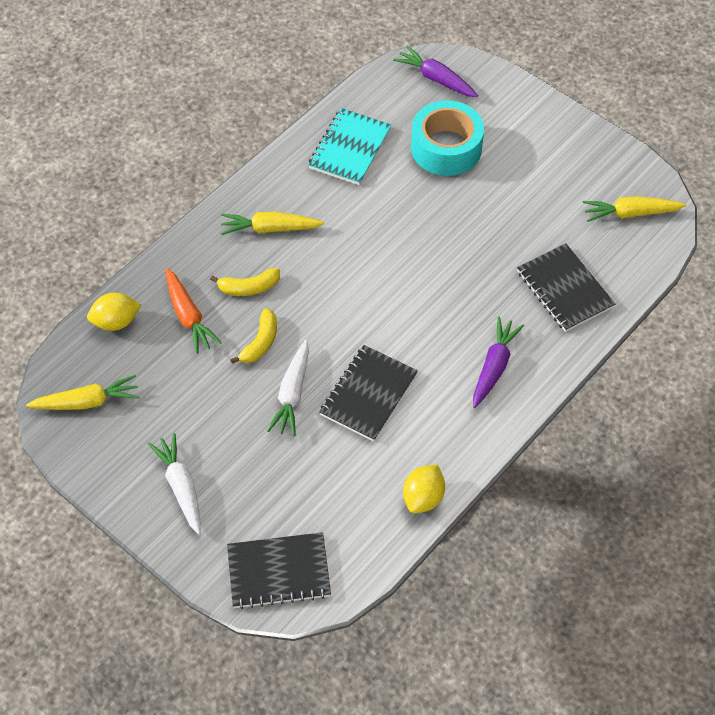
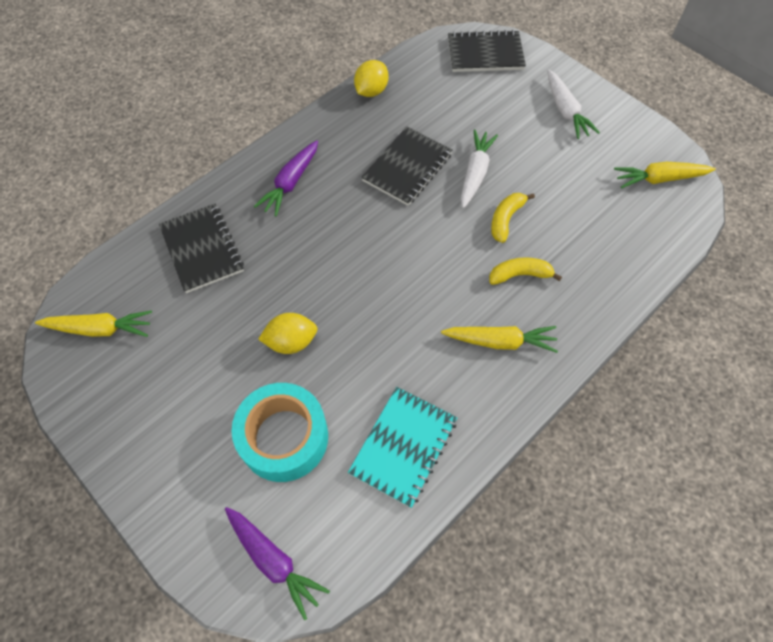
camera: 175 degrees left, 5 degrees up
(116, 322) = (649, 249): yellow lemon -> yellow lemon (291, 342)
(188, 316) = (578, 250): orange carrot -> none

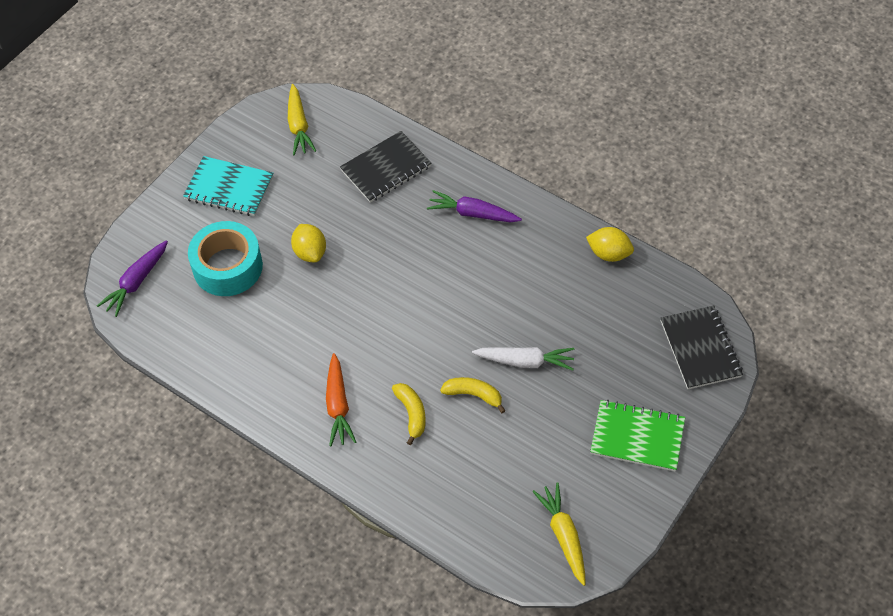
camera: 80 degrees right, 5 degrees down
(404, 447) = (231, 348): turquoise notebook -> turquoise notebook (229, 188)
(407, 168) = (516, 302): black notebook -> none
(500, 341) = (338, 405): yellow carrot -> orange carrot
(565, 111) = (637, 437): white carrot -> green notebook

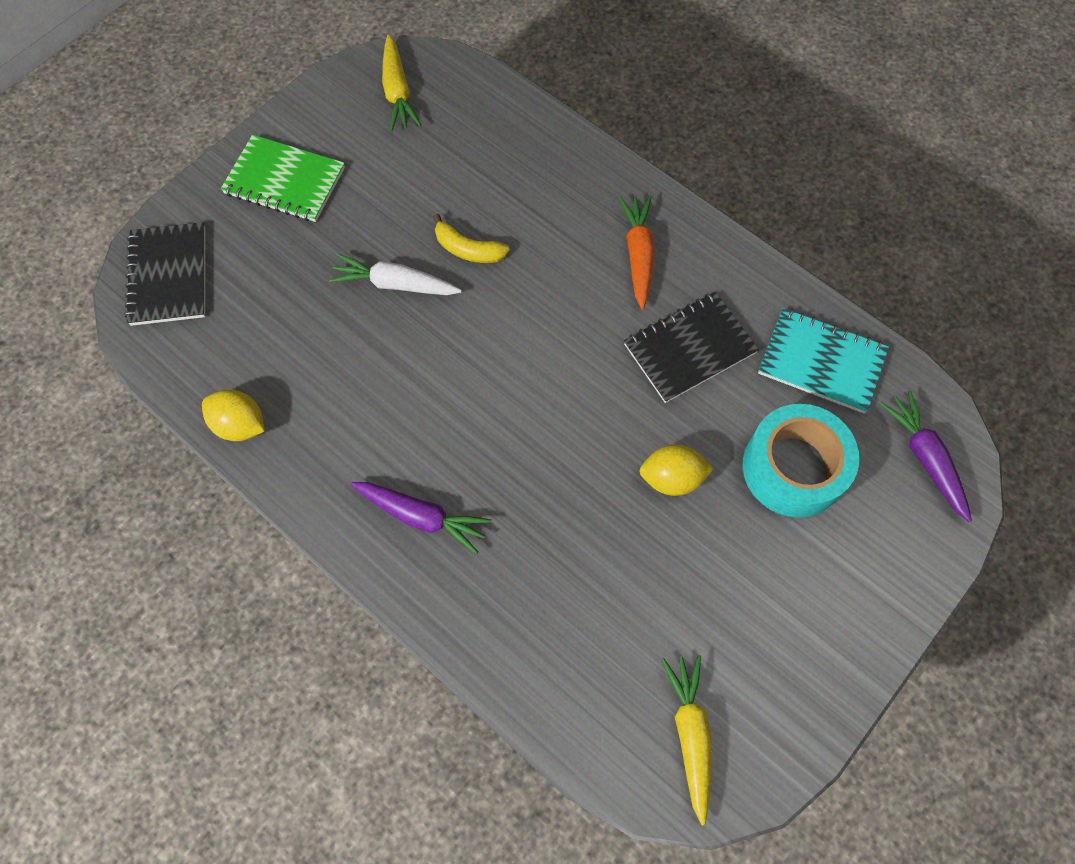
camera: 175 degrees left, 10 degrees up
(136, 282) = (925, 458): purple carrot -> purple carrot turned 60 degrees counterclockwise
(229, 188) = (802, 612): turquoise notebook -> turquoise notebook (821, 362)
(310, 252) = (672, 478): yellow lemon -> yellow lemon turned 75 degrees counterclockwise
(386, 169) = (546, 620): black notebook -> black notebook (689, 348)
(411, 413) = (548, 235): yellow banana -> none

